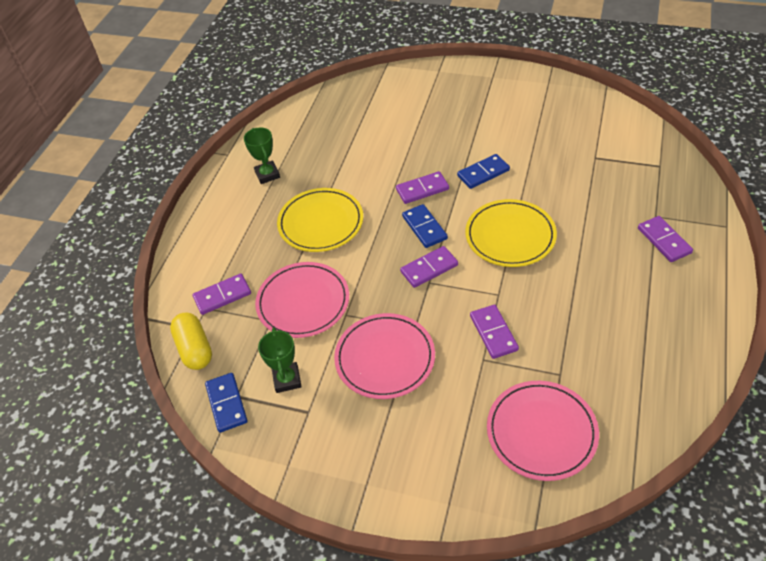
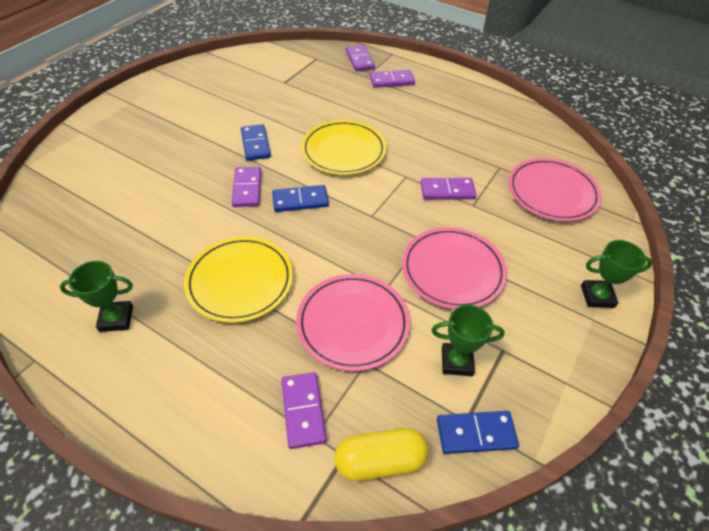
camera: 80 degrees left, 0 degrees up
(397, 487) = (597, 296): none -> green trophy
(429, 268) = (355, 211): purple domino -> purple domino (360, 60)

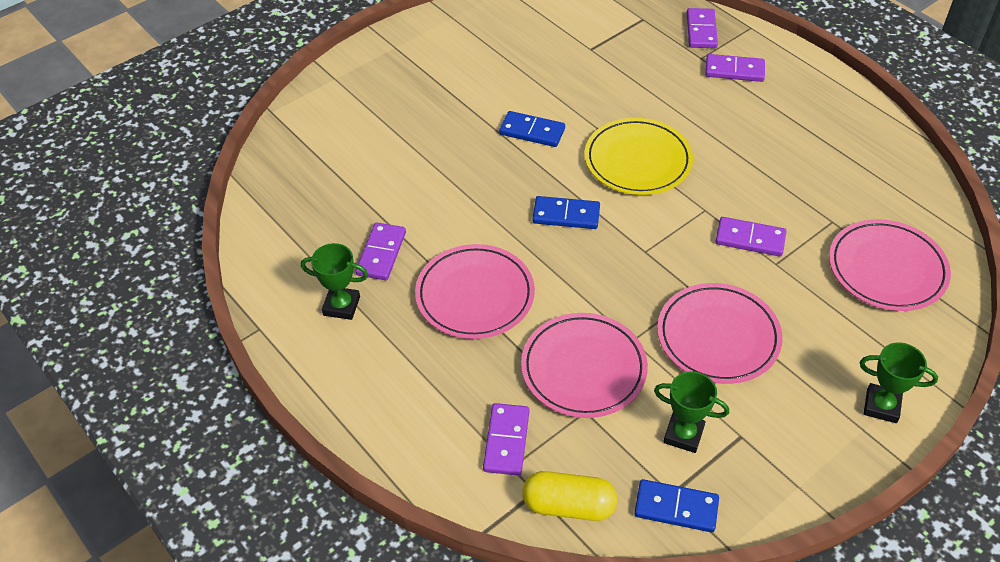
camera: 20 degrees right, 0 degrees up
(240, 281) = (475, 295): yellow plate -> pink plate
(247, 188) = (508, 188): purple domino -> purple domino (381, 253)
(255, 144) = (532, 131): blue domino -> blue domino turned 75 degrees counterclockwise

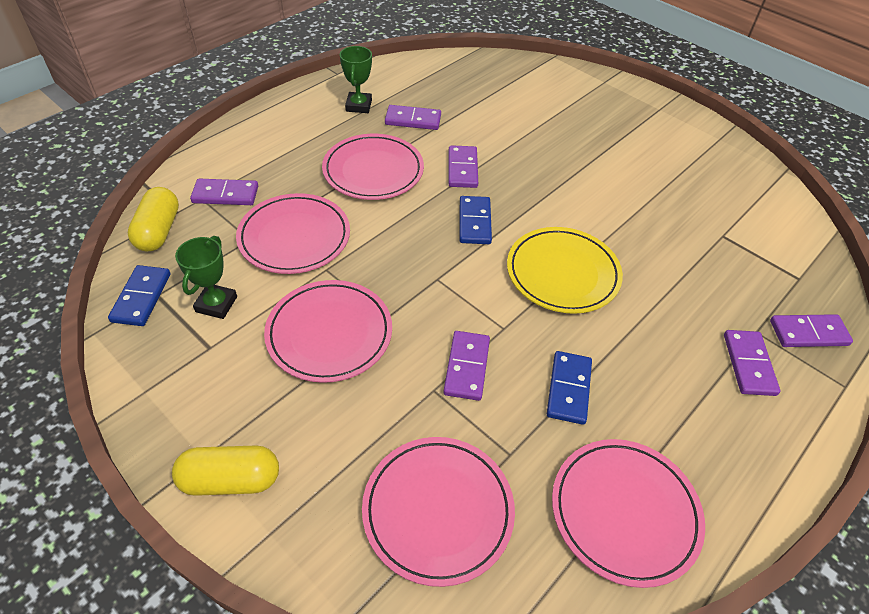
camera: 80 degrees right, 0 degrees up
(479, 216) = (462, 169): none -> purple domino
(532, 131) = (579, 196): blue domino -> blue domino (568, 389)
(871, 165) = (624, 512): none -> pink plate
(881, 406) = (230, 480): green trophy -> yellow capsule

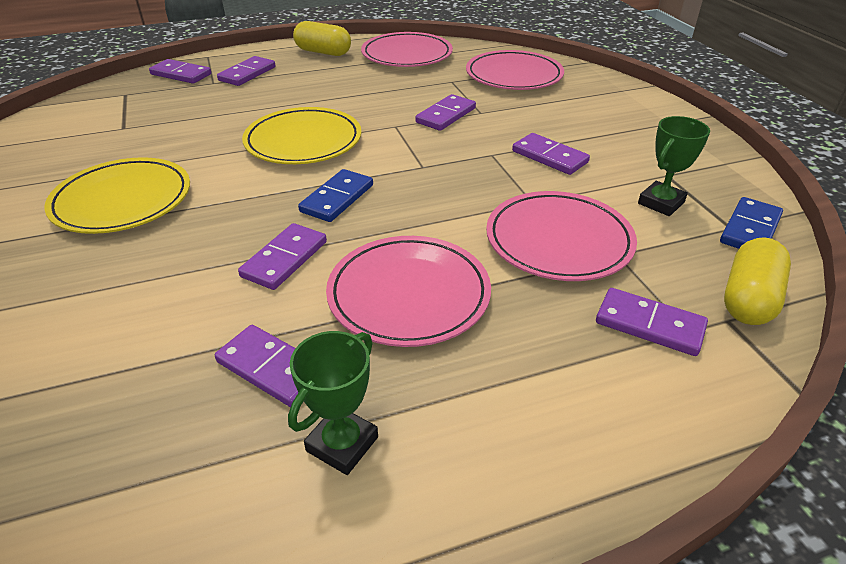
camera: 150 degrees left, 10 degrees down
(230, 480) = (647, 110): yellow capsule -> yellow capsule (323, 52)
(329, 333) = (549, 157): pink plate -> purple domino
(568, 389) = (383, 92): blue domino -> none
(610, 174) = (122, 200): none -> yellow plate

